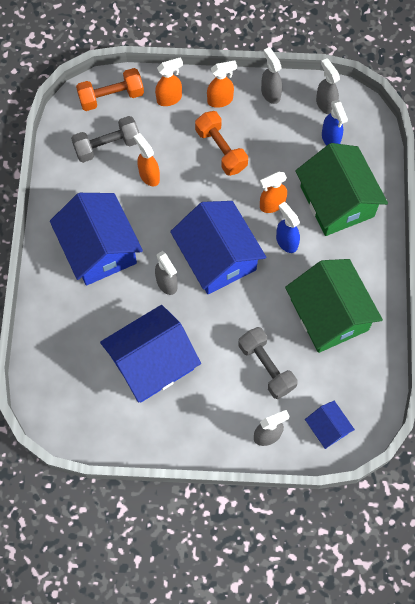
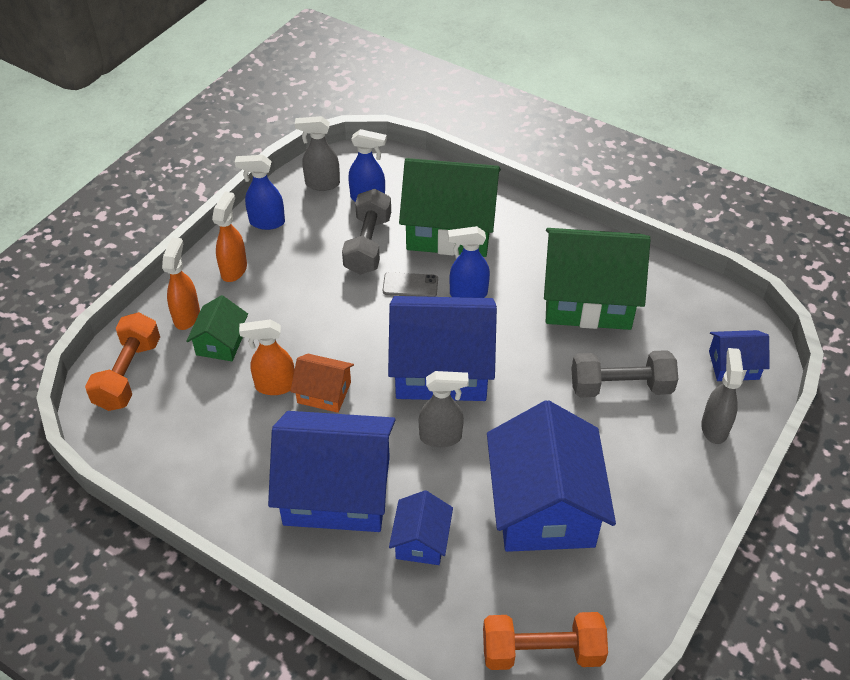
camera: 60 degrees left, 20 degrees down
(93, 309) = (421, 540): none -> blue house
(107, 146) = (194, 411): grey dumbbell -> grey dumbbell (368, 244)
(160, 204) = (324, 392): none -> orange house
(162, 128) = (221, 342): none -> green house
(221, 149) = (300, 298): orange dumbbell -> orange dumbbell (542, 651)
(270, 93) = (266, 222): grey spray bottle -> blue spray bottle
(271, 205) = (410, 285): orange spray bottle -> grey phone

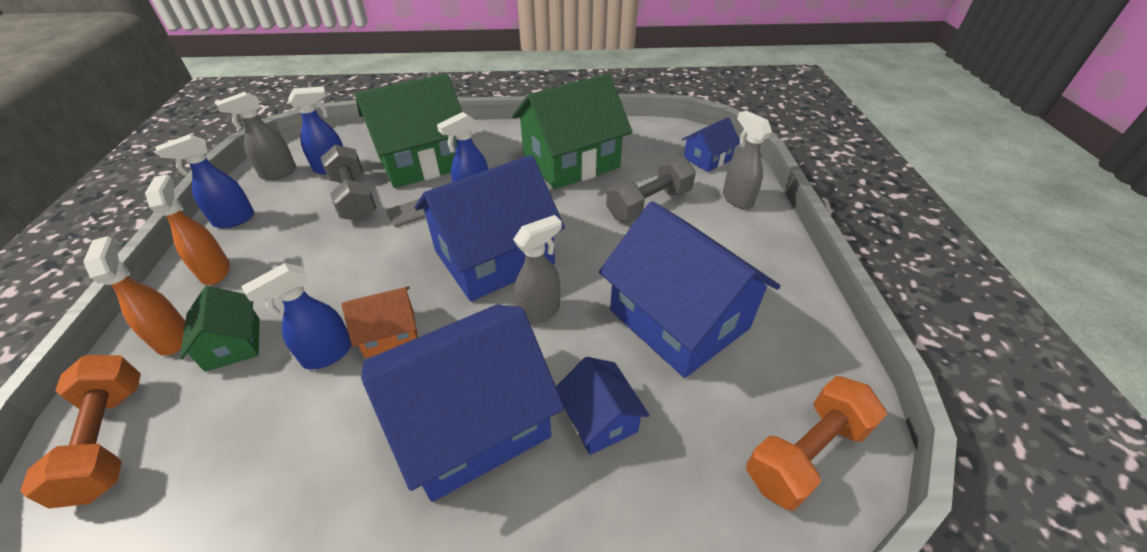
camera: 35 degrees left, 5 degrees down
(274, 386) = (327, 354): orange spray bottle -> blue spray bottle

